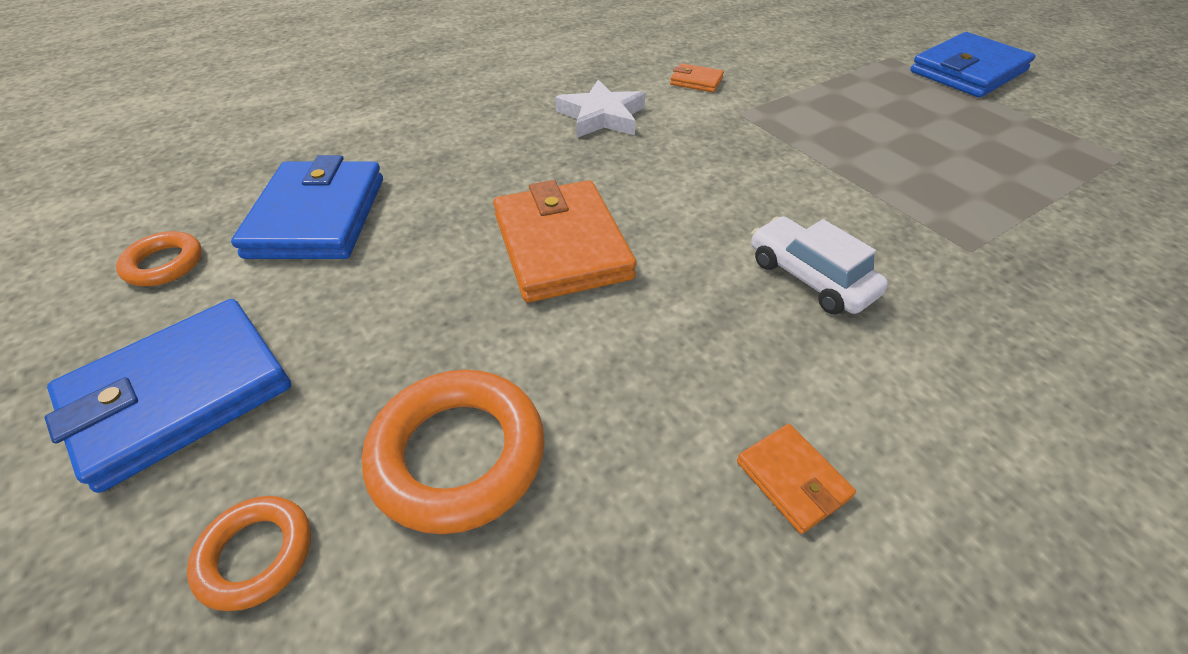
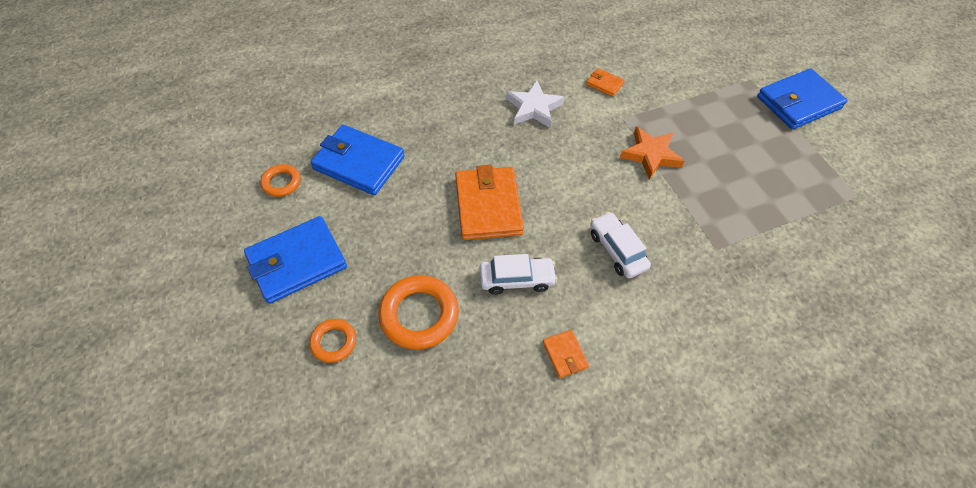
camera: 10 degrees right, 10 degrees up
(317, 216) = (359, 163): blue wallet -> blue wallet turned 75 degrees counterclockwise
(646, 353) = (517, 279): none -> white car
(800, 147) = (651, 155): none -> orange star

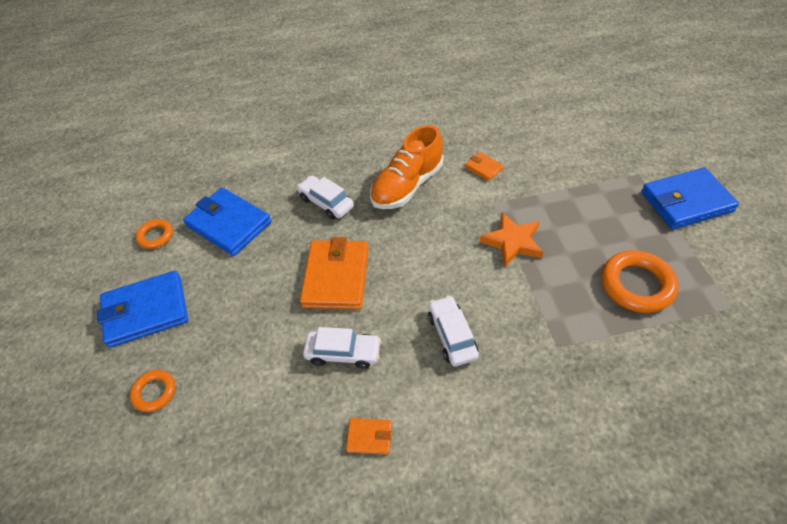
camera: 15 degrees right, 5 degrees down
(419, 315) = (240, 376): orange ring -> orange ring (637, 285)
(456, 132) = (326, 202): none -> white car
(533, 108) = (407, 186): white star -> orange shoe
(565, 355) = (369, 437): orange wallet -> orange wallet turned 75 degrees counterclockwise

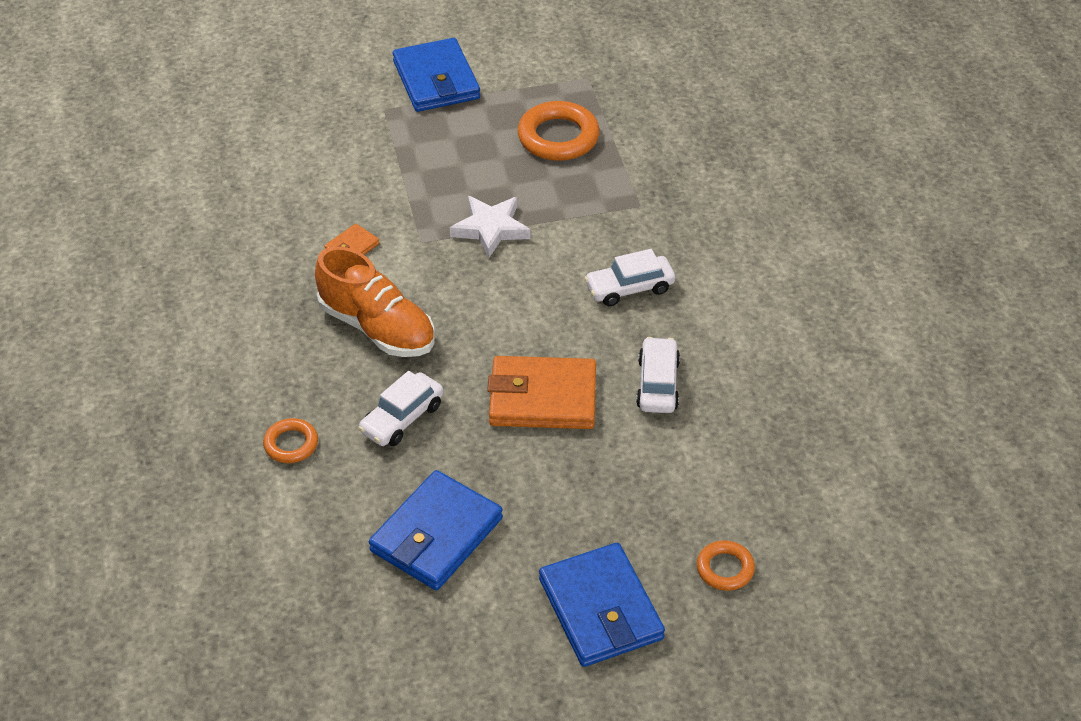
camera: 95 degrees left, 5 degrees down
(155, 236) = (454, 631): orange ring -> orange ring (291, 444)
(369, 437) = (759, 356): orange wallet -> none
(512, 242) = (490, 229): orange star -> white star

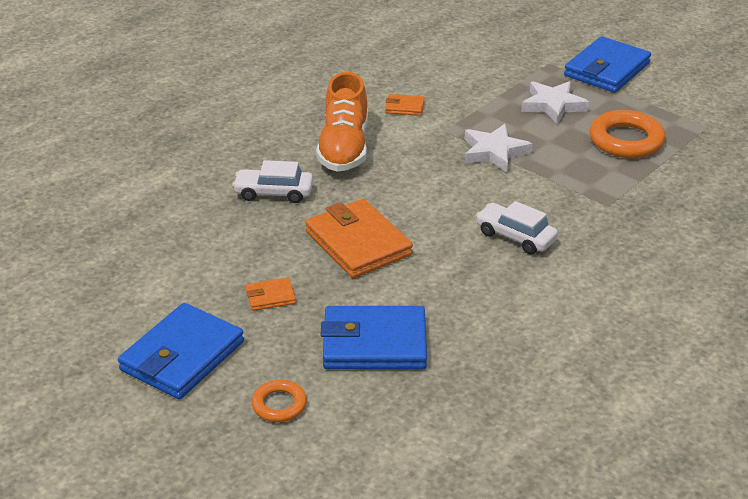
camera: 55 degrees right, 10 degrees down
(291, 444) = (206, 161): orange ring -> none
(436, 535) = (183, 252): blue wallet -> blue wallet (374, 343)
(457, 148) = (553, 105): none -> white star
(567, 501) = (270, 297): none -> orange wallet
(658, 384) = (433, 291): white car -> none

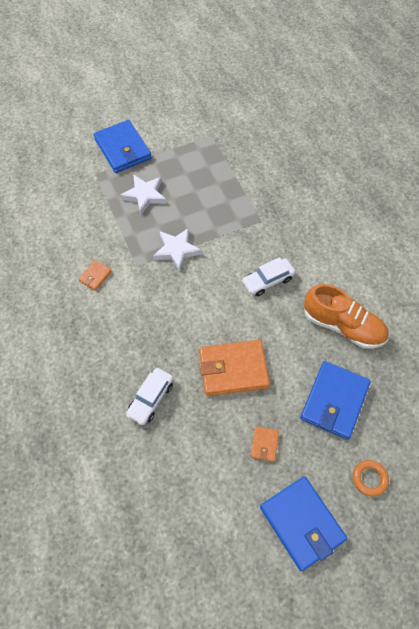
camera: 65 degrees left, 25 degrees up
(344, 148) = (122, 333): orange shoe -> orange shoe (343, 326)
(626, 140) = (203, 179): orange ring -> none

